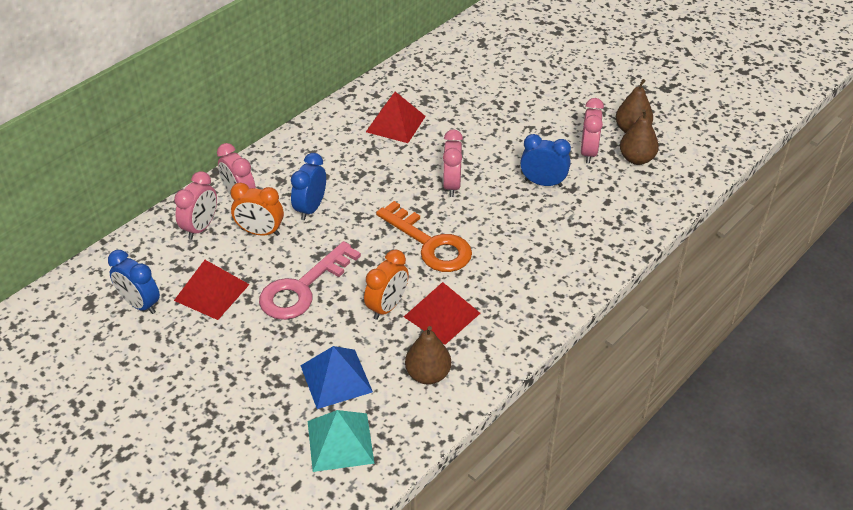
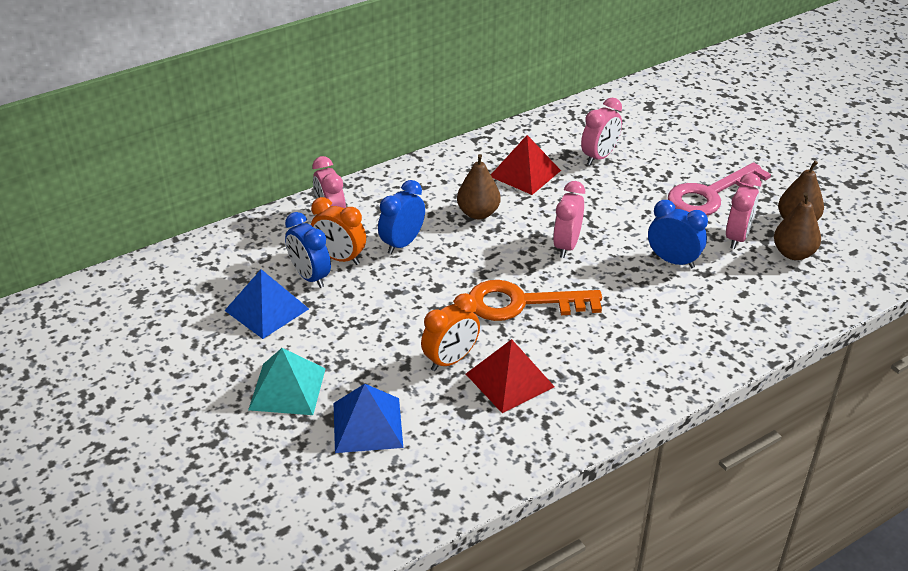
camera: 15 degrees right, 5 degrees down
(140, 304) = (188, 308): blue clock -> blue clock (310, 277)
(200, 227) = (279, 243): pink clock -> pink clock (599, 157)
(211, 292) = (266, 309): red pyramid -> blue pyramid
(302, 288) = (364, 323): pink key -> pink key (710, 195)
(340, 442) = (348, 494): turquoise pyramid -> turquoise pyramid (287, 389)
(428, 374) = (472, 441): brown pear -> brown pear (478, 213)
(430, 244) = (522, 303): orange key -> orange key turned 120 degrees clockwise

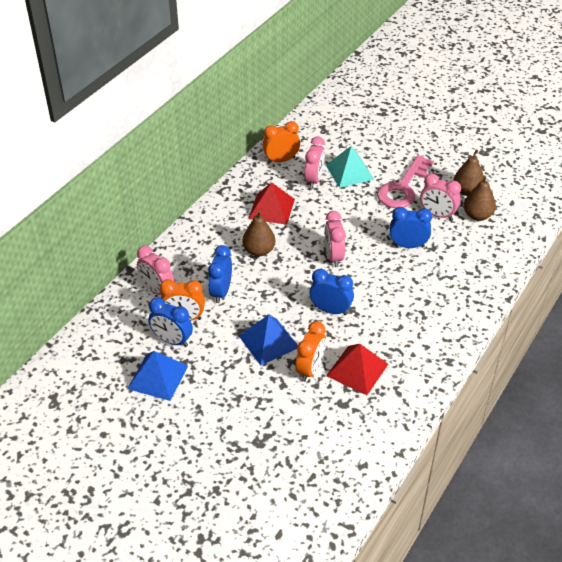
camera: 25 degrees left, 5 degrees up
(287, 389) = (213, 432): turquoise pyramid -> turquoise pyramid (349, 172)
(367, 425) = (285, 437): blue pyramid -> blue pyramid (268, 341)
(522, 303) = (330, 310): orange key -> blue clock
(572, 125) = (281, 160): none -> orange clock
(737, 237) = (437, 215): pink clock -> pink clock turned 120 degrees clockwise

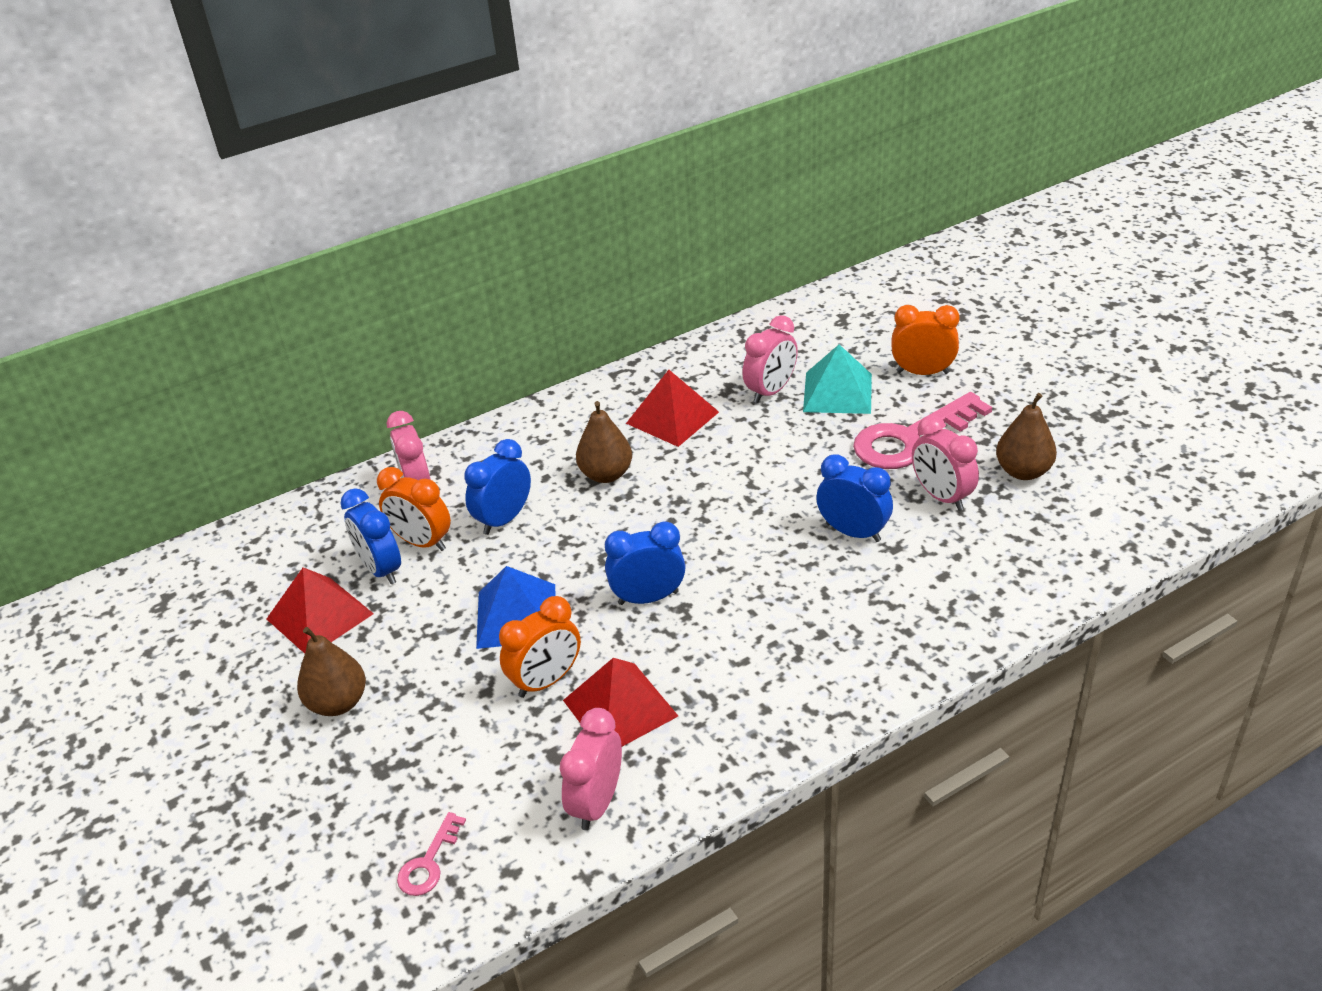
camera: 30 degrees right, 5 degrees down
(157, 377) = (319, 616): blue pyramid -> red pyramid
(281, 160) = (740, 350): orange clock -> orange clock (922, 372)
(319, 477) = (428, 863): none -> pink key
(330, 310) = (648, 598): blue clock -> blue clock turned 60 degrees counterclockwise
(333, 257) = (715, 515): pink clock -> pink clock (597, 802)
(477, 215) = (1014, 516): brown pear -> brown pear (338, 703)

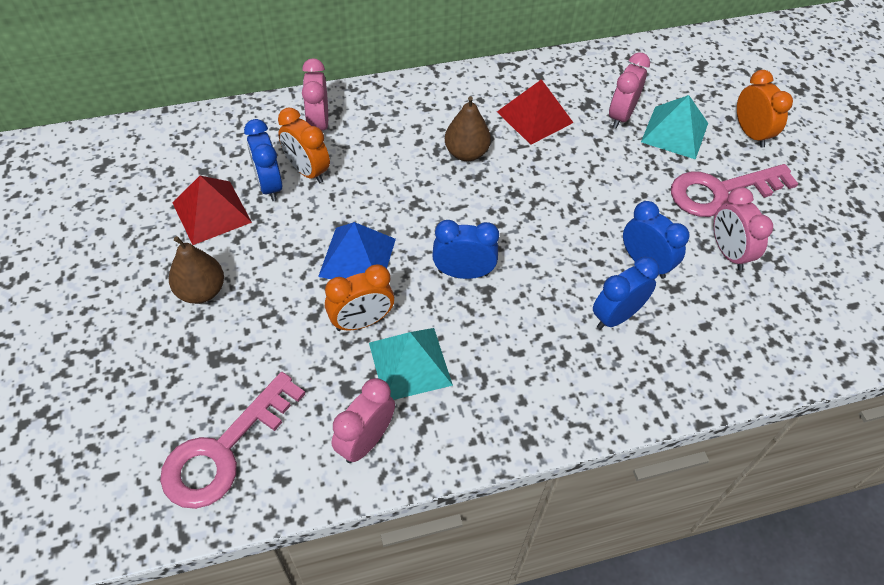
camera: 10 degrees right, 15 degrees up
(428, 863) = (223, 450): pink key -> pink key, size x2.15
(504, 519) = (375, 169): blue clock -> blue clock (616, 316)
(620, 708) = (410, 363): red pyramid -> turquoise pyramid
(770, 391) = (621, 116): pink clock -> pink clock turned 150 degrees clockwise
(922, 372) = (750, 133): orange clock -> orange clock turned 45 degrees clockwise
(1023, 471) = (804, 250): brown pear -> none

